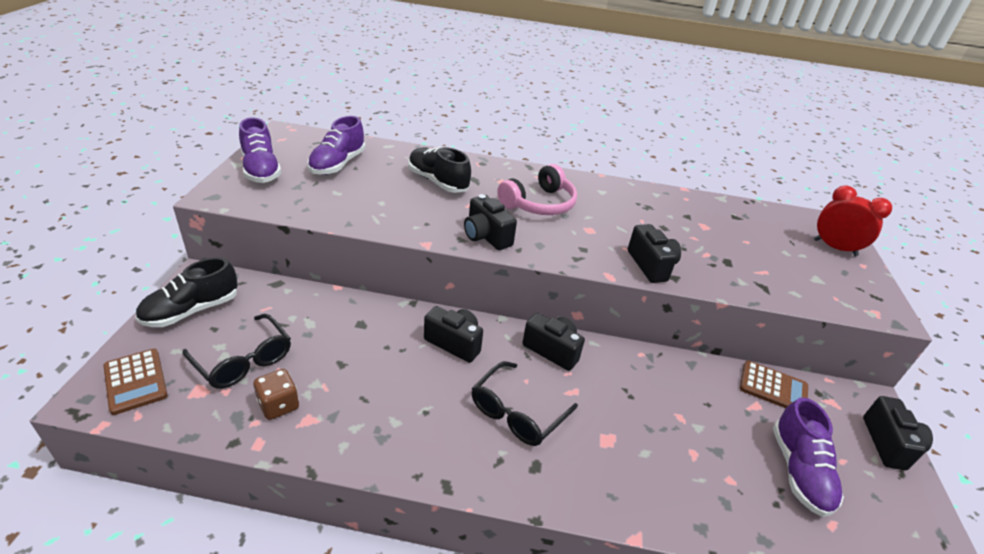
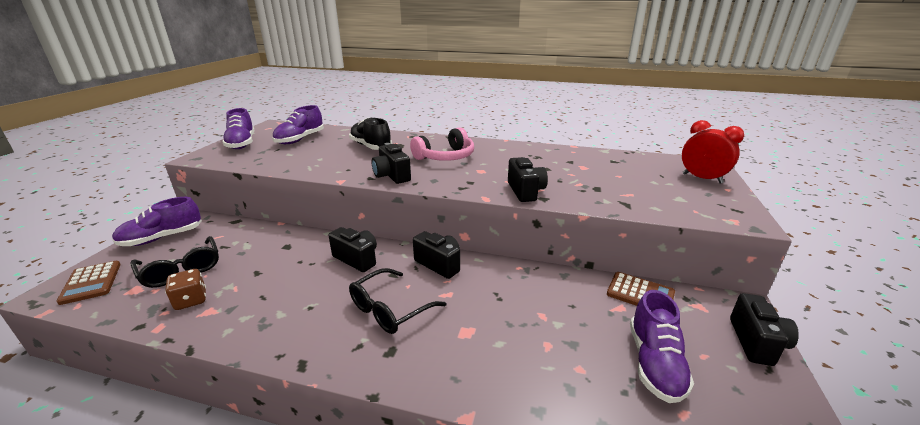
camera: 10 degrees right, 10 degrees down
(192, 310) = (162, 238): black shoe -> purple shoe

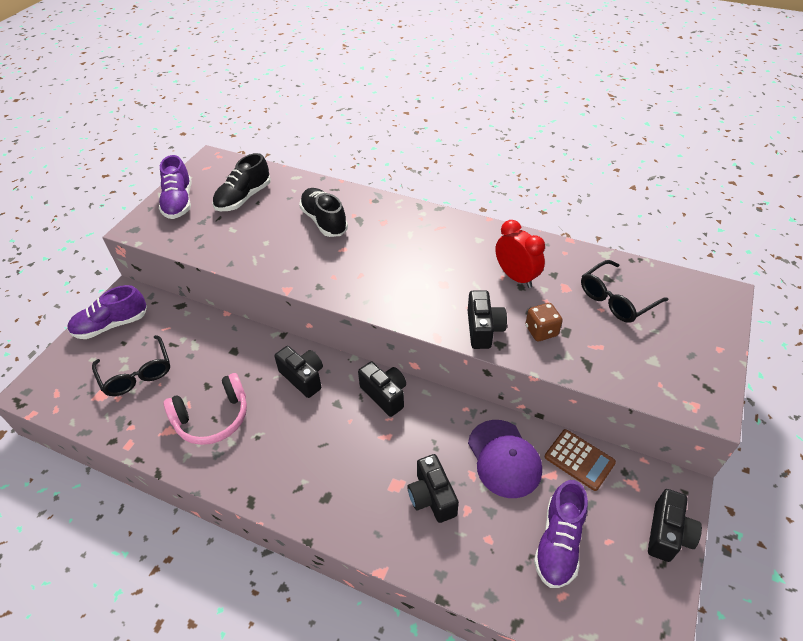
camera: 10 degrees right, 20 degrees up
(91, 283) = (60, 382): brown calculator -> none
(191, 300) = (151, 415): brown dice -> brown dice (541, 331)
(300, 139) = (244, 198): purple shoe -> black shoe
(389, 309) = (329, 449): black glasses -> black glasses (616, 299)
(392, 176) = (342, 285): black camera -> black camera (432, 497)
(446, 157) = (408, 251): pink headphones -> pink headphones (213, 418)
(569, 299) = (504, 458): none -> purple cap
(702, 178) = (699, 325): red clock -> red clock (516, 277)

